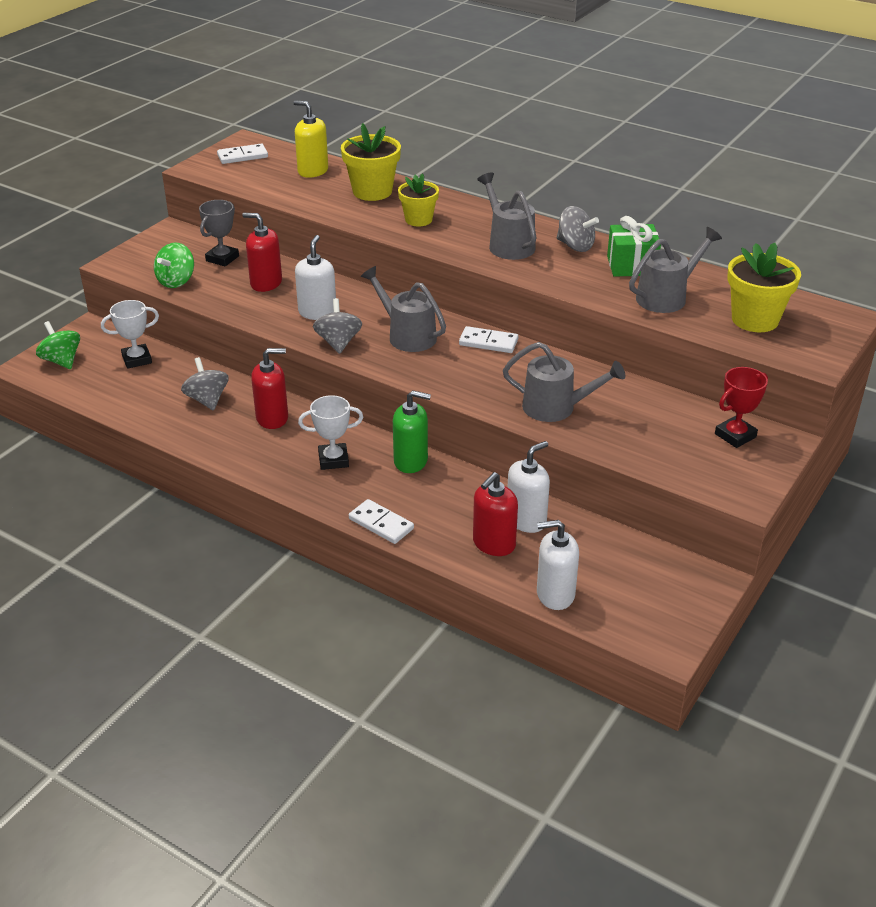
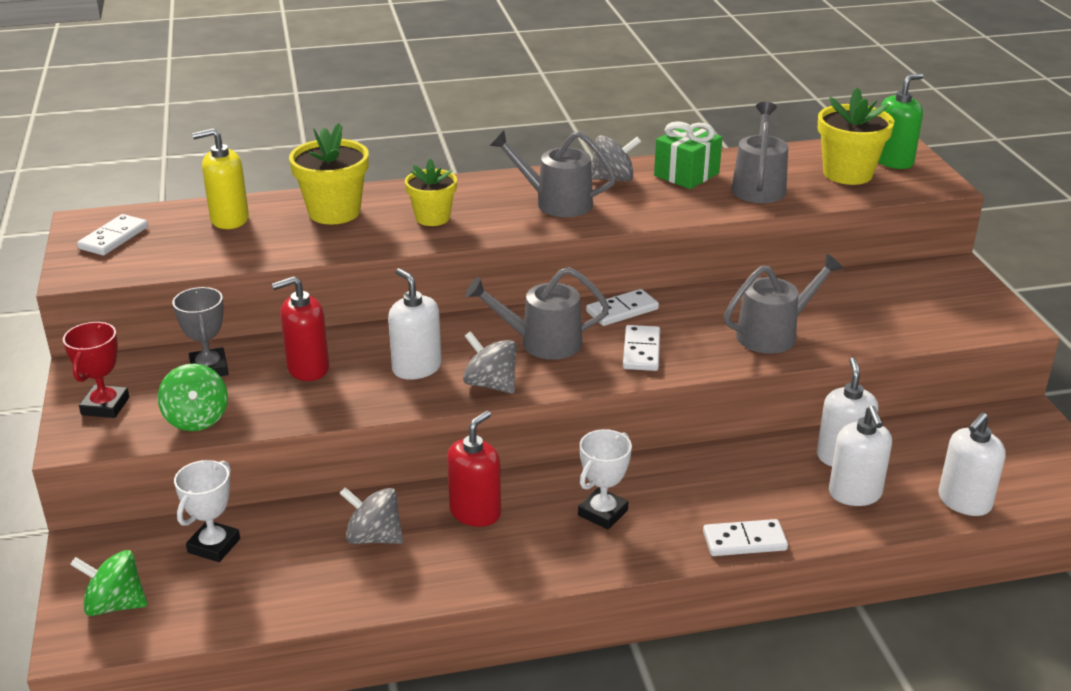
camera: 45 degrees left, 5 degrees down
(411, 461) = (670, 469): green soap dispenser -> green soap dispenser (893, 161)
(454, 371) = (641, 351): none -> white domino
(494, 544) = (855, 494): red soap dispenser -> white soap dispenser
(735, 435) = (924, 282): red trophy -> red trophy (105, 406)

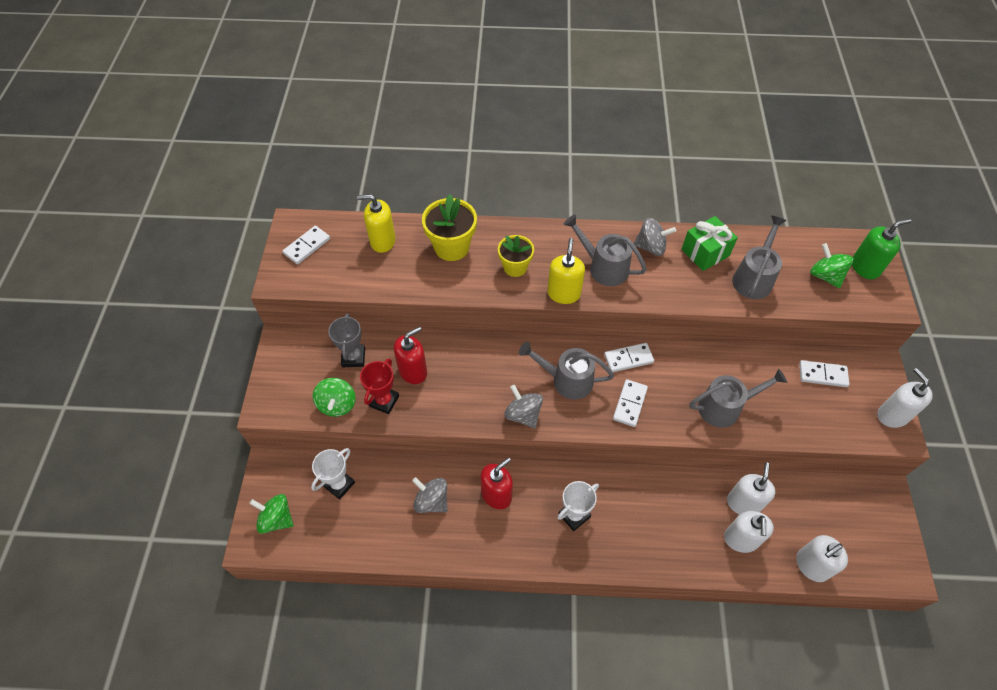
camera: 15 degrees right, 25 degrees up
(105, 406) = (286, 379): red trophy -> red trophy (384, 401)
(308, 368) = (413, 371): red soap dispenser -> red soap dispenser turned 150 degrees clockwise
(416, 368) = (480, 387): white soap dispenser -> white soap dispenser (892, 415)
(510, 231) = (564, 293): none -> yellow soap dispenser
(744, 541) = (655, 563): white domino -> white domino (822, 375)
(847, 174) = (825, 276): yellow flower pot -> green spinning top

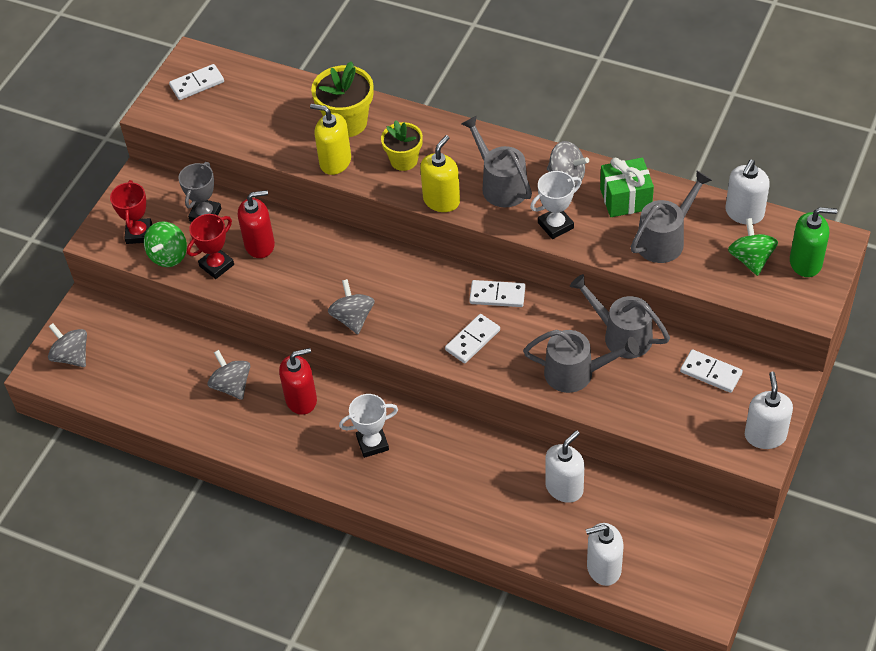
camera: 25 degrees right, 5 degrees down
(276, 519) = (72, 356): green spinning top -> grey spinning top
(301, 391) = (139, 233): none -> red trophy
(339, 484) = (146, 342): white trophy -> white trophy (555, 225)
(382, 241) = (277, 98): yellow soap dispenser -> yellow soap dispenser (335, 162)
(566, 380) = (417, 298): grey watering can -> grey watering can (621, 335)
(740, 539) = (540, 520): white soap dispenser -> white soap dispenser (744, 213)

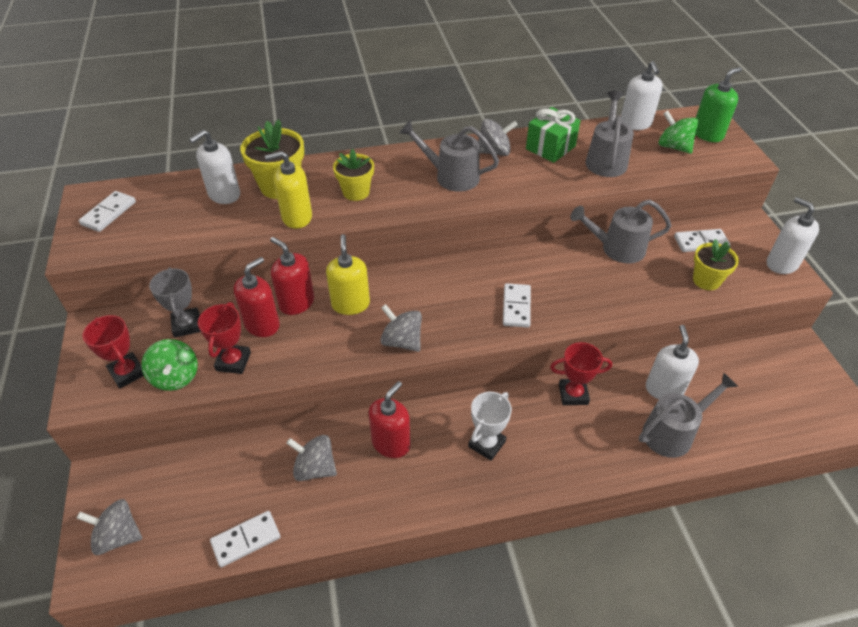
camera: 40 degrees left, 5 degrees down
(300, 239) = (296, 303): none -> red soap dispenser
(441, 200) = (416, 206): yellow soap dispenser -> yellow soap dispenser (350, 304)
(481, 446) = (573, 394): none -> red trophy
(497, 295) = (501, 266): white domino -> white domino (246, 540)
(555, 225) = (521, 184): white trophy -> none
(576, 373) = (617, 290): grey watering can -> grey watering can (673, 432)
(603, 568) = (757, 433): white soap dispenser -> white soap dispenser (224, 195)
(670, 410) = (706, 280): none -> yellow flower pot

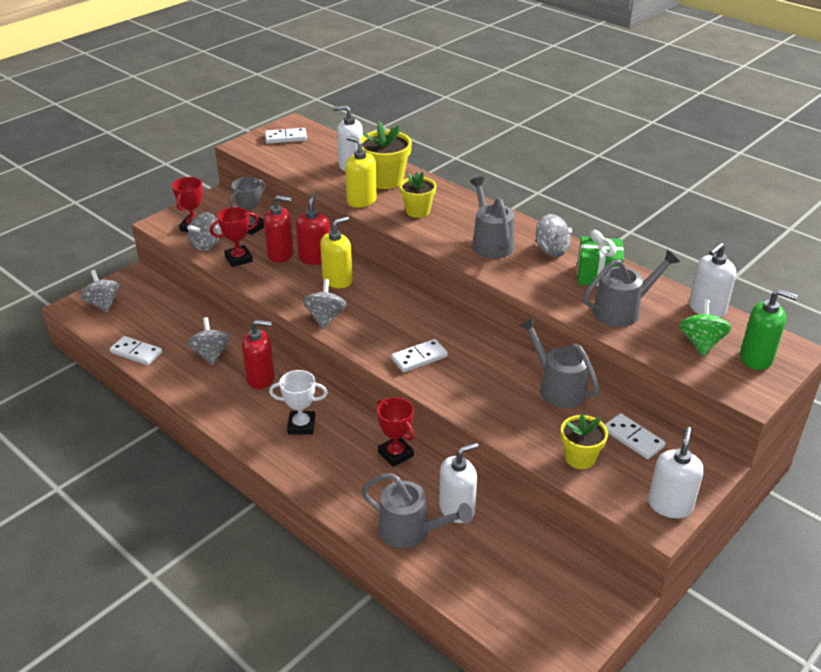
camera: 55 degrees right, 10 degrees down
(175, 377) = (206, 245): green spinning top -> grey spinning top

